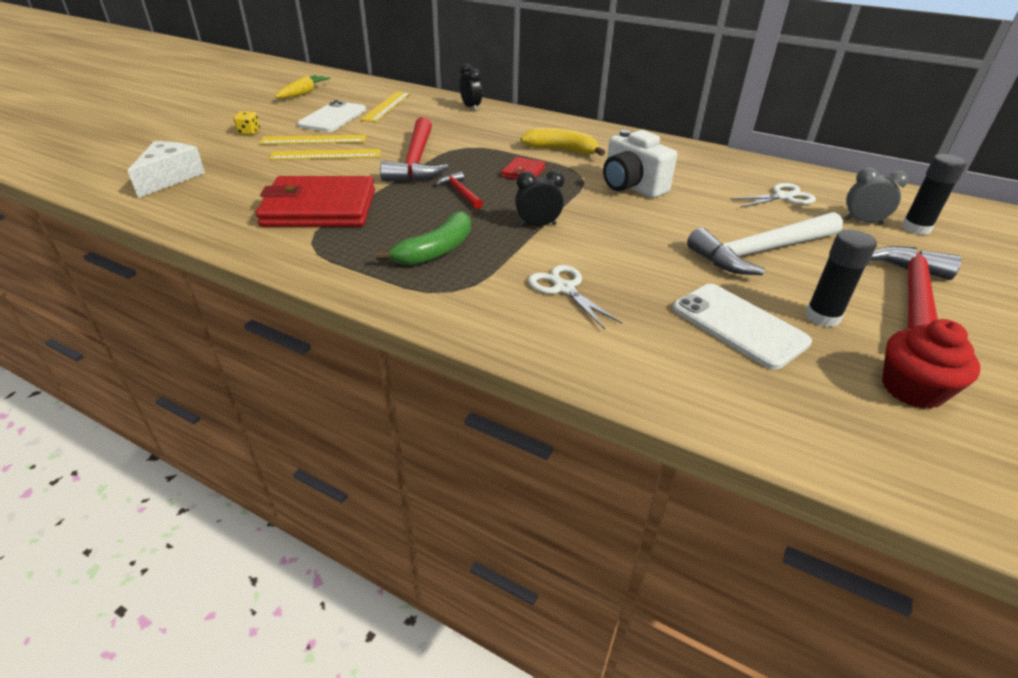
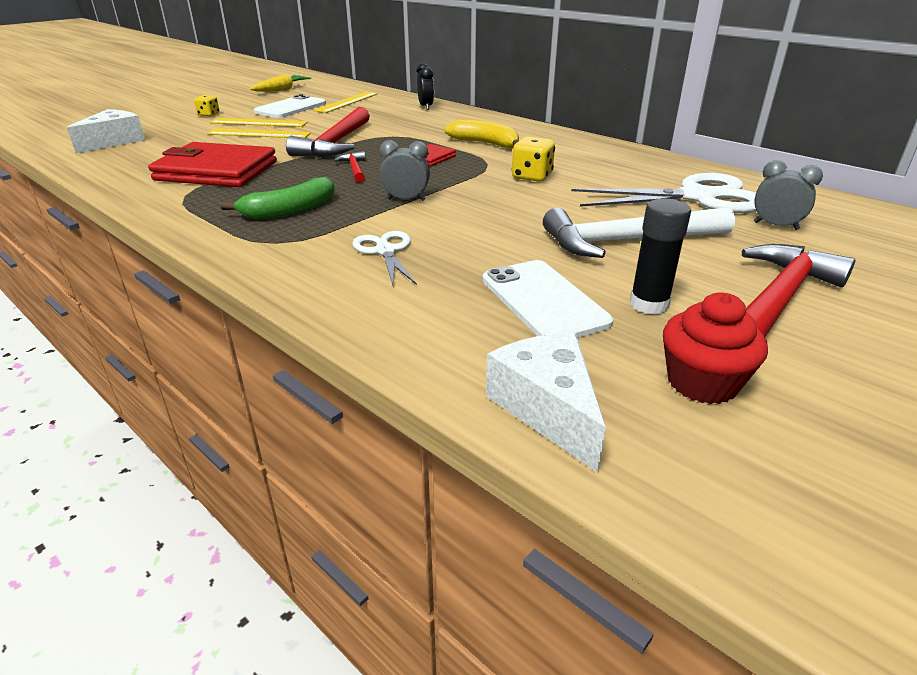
camera: 15 degrees right, 5 degrees down
(537, 225) = (406, 199): black clock -> grey clock
(631, 186) = (532, 176): white camera -> yellow dice
(783, 197) = (696, 197): white scissors -> white scissors, size x1.89
(819, 436) = (547, 408): none -> white cheese
(915, 228) = (840, 237): black glue stick -> none

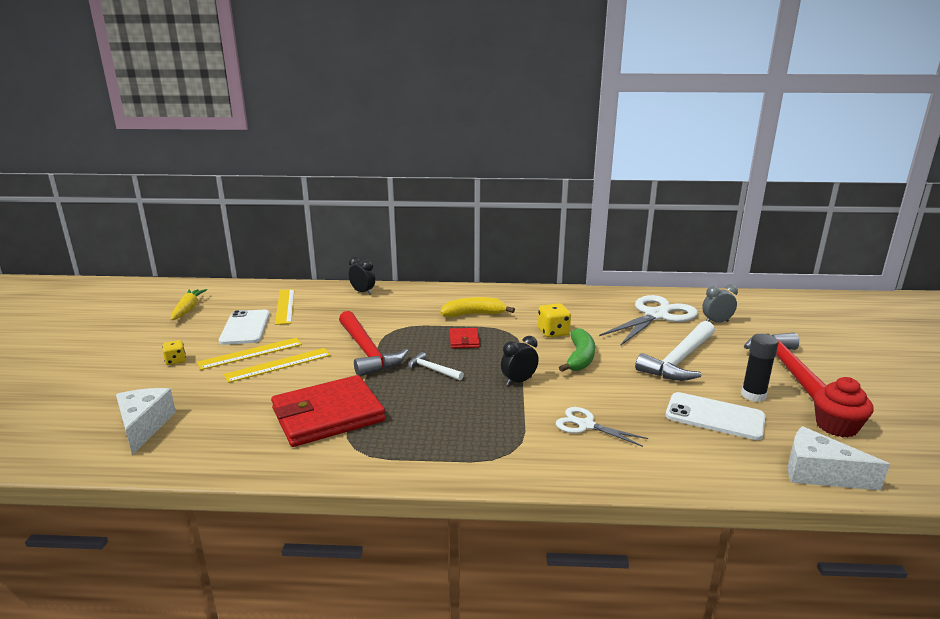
camera: 40 degrees left, 10 degrees down
(290, 210) = (464, 424): green banana -> green banana (579, 358)
(354, 169) = (432, 370): red hammer -> white hammer
(406, 199) = (519, 381): grey clock -> black clock

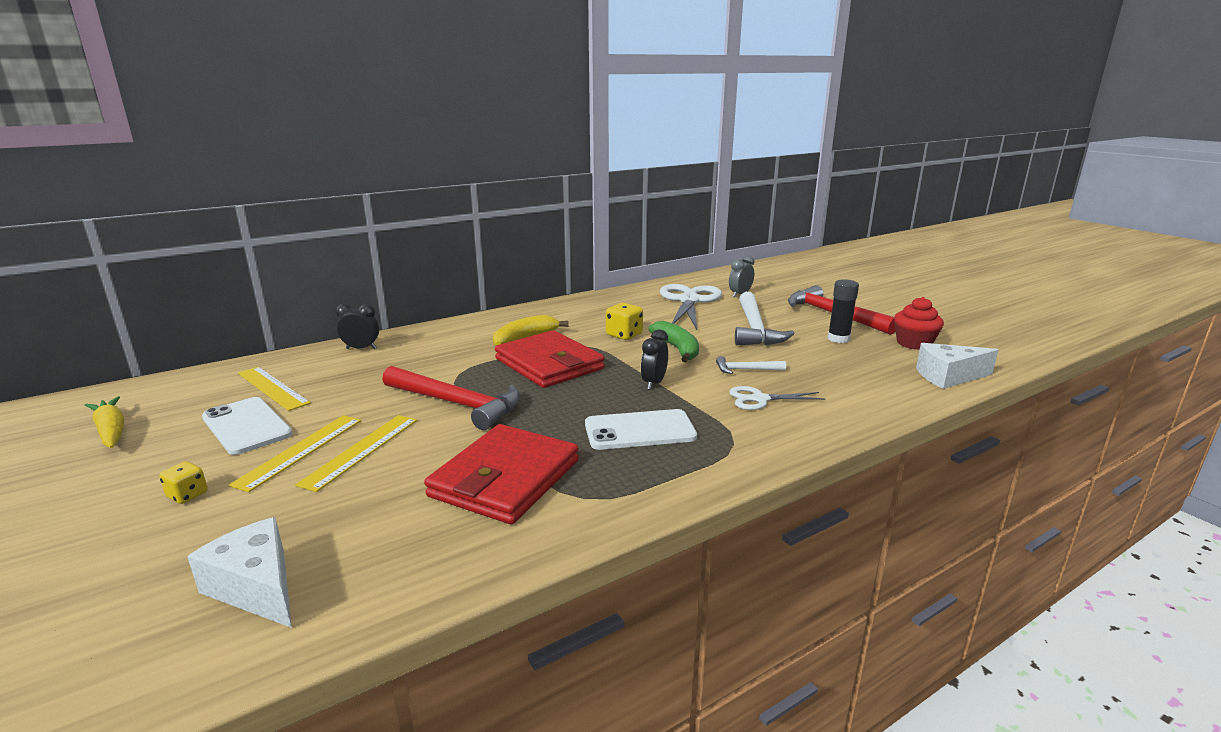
camera: 35 degrees left, 0 degrees up
(432, 370) = (556, 399): white hammer -> white hammer (745, 370)
(464, 340) = (549, 364): red wallet -> red wallet, size x2.20
(714, 416) = (836, 361): white phone -> white phone (640, 430)

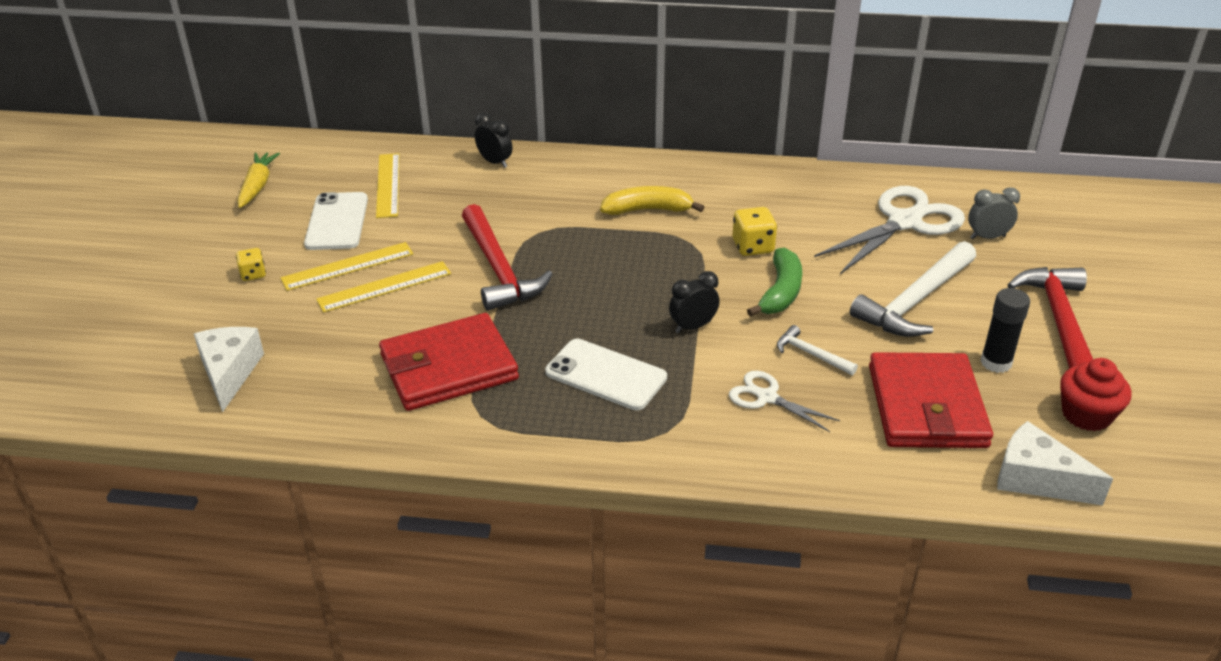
camera: 40 degrees right, 15 degrees up
(549, 364) = (629, 255): red wallet -> red wallet (926, 406)

